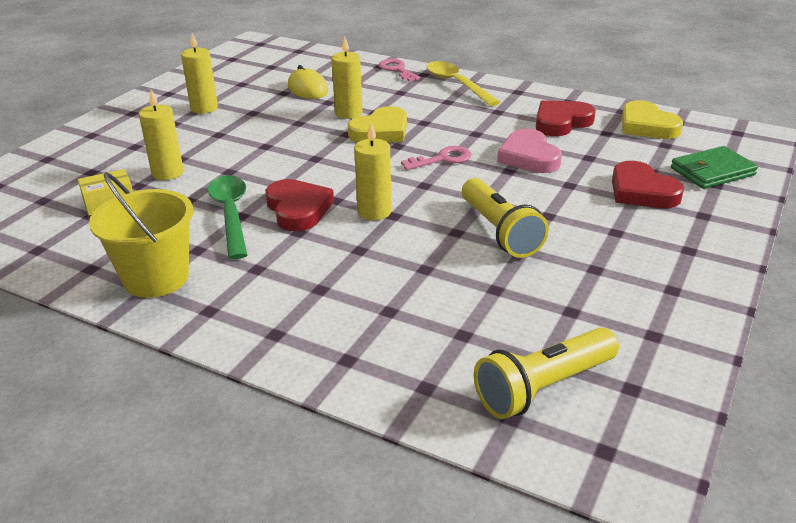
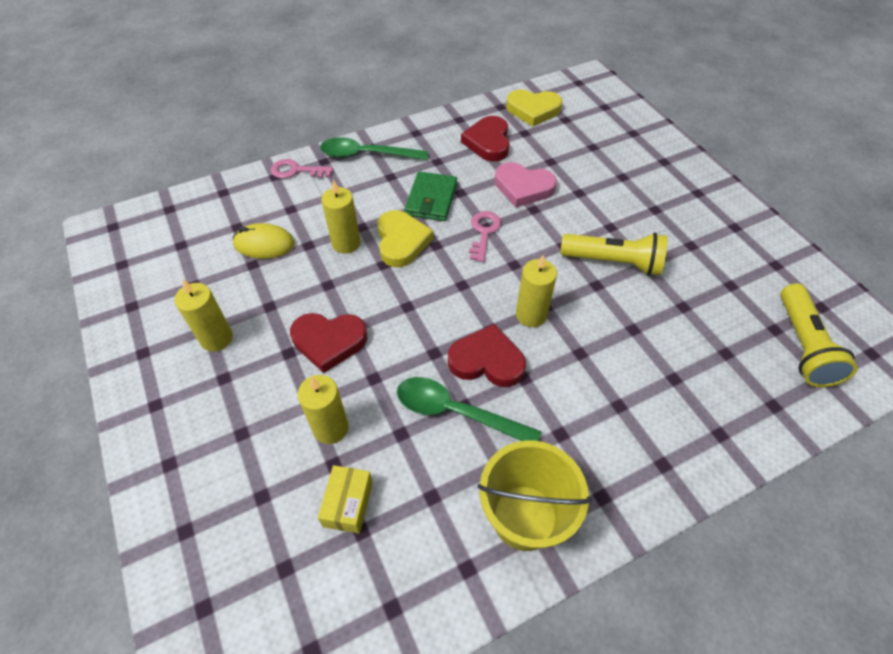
camera: 55 degrees left, 20 degrees up
(457, 84) = (366, 155): yellow spoon -> green spoon
(641, 191) = (616, 167): red heart -> red heart (329, 342)
(712, 171) = (617, 124): green wallet -> green wallet (431, 199)

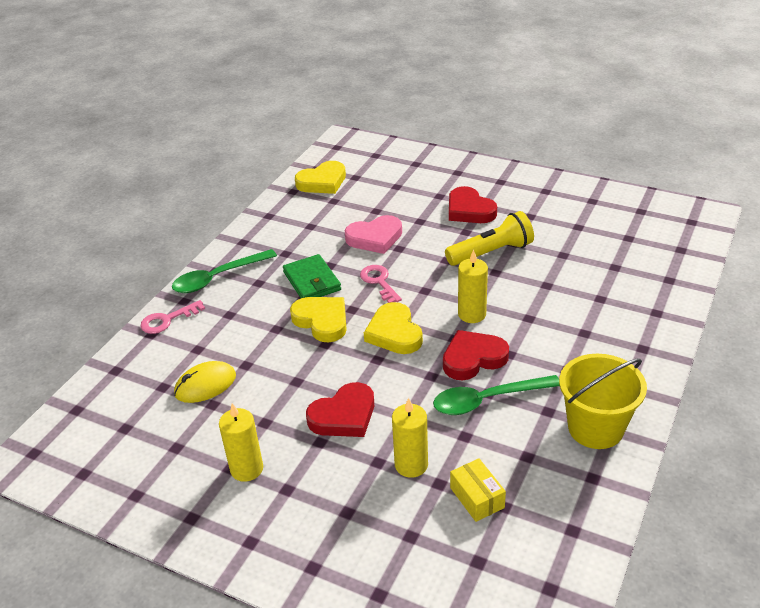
camera: 35 degrees left, 15 degrees down
(346, 243) = (277, 346): yellow candle -> none
(446, 290) = (394, 333): none -> yellow heart
(488, 142) = (312, 220): red heart -> red heart (469, 210)
(803, 345) = (652, 238): yellow flashlight -> none

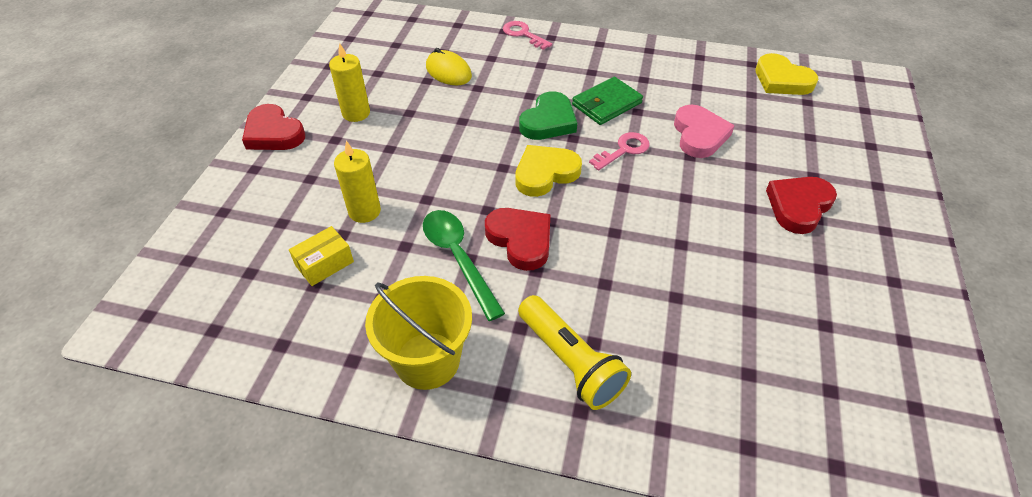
camera: 75 degrees right, 10 degrees up
(218, 278) = (589, 47): green spoon -> none
(322, 321) = (548, 121): yellow heart -> green heart
(344, 416) = (422, 157): red heart -> red heart (273, 133)
(375, 238) = (699, 135): pink heart -> pink heart turned 150 degrees counterclockwise
(472, 314) = (594, 231): yellow candle -> none
(491, 252) = (719, 236): yellow flashlight -> yellow flashlight (570, 361)

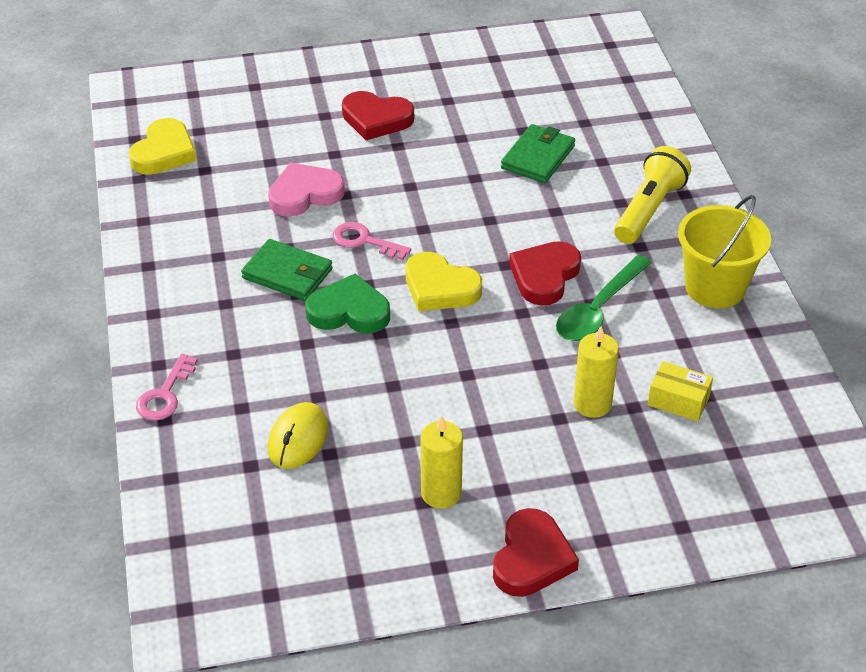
camera: 115 degrees left, 5 degrees down
(696, 304) = (538, 157): none -> green wallet

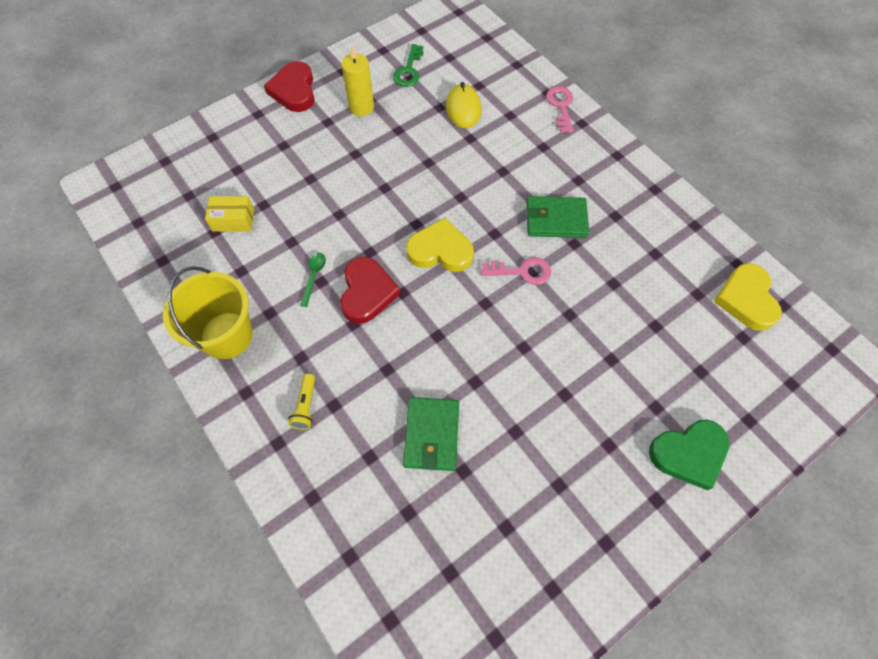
camera: 155 degrees right, 20 degrees up
(304, 194) = (600, 301): pink heart -> none
(337, 527) = (409, 70): none -> green key
(349, 311) = (492, 205): green heart -> green heart (689, 454)
(376, 119) = (607, 423): red heart -> none
(592, 404) = (292, 196): yellow candle -> none
(598, 309) = (314, 276): green spoon -> green spoon, size x0.49
(648, 209) = (306, 406): yellow flashlight -> yellow flashlight, size x0.50

